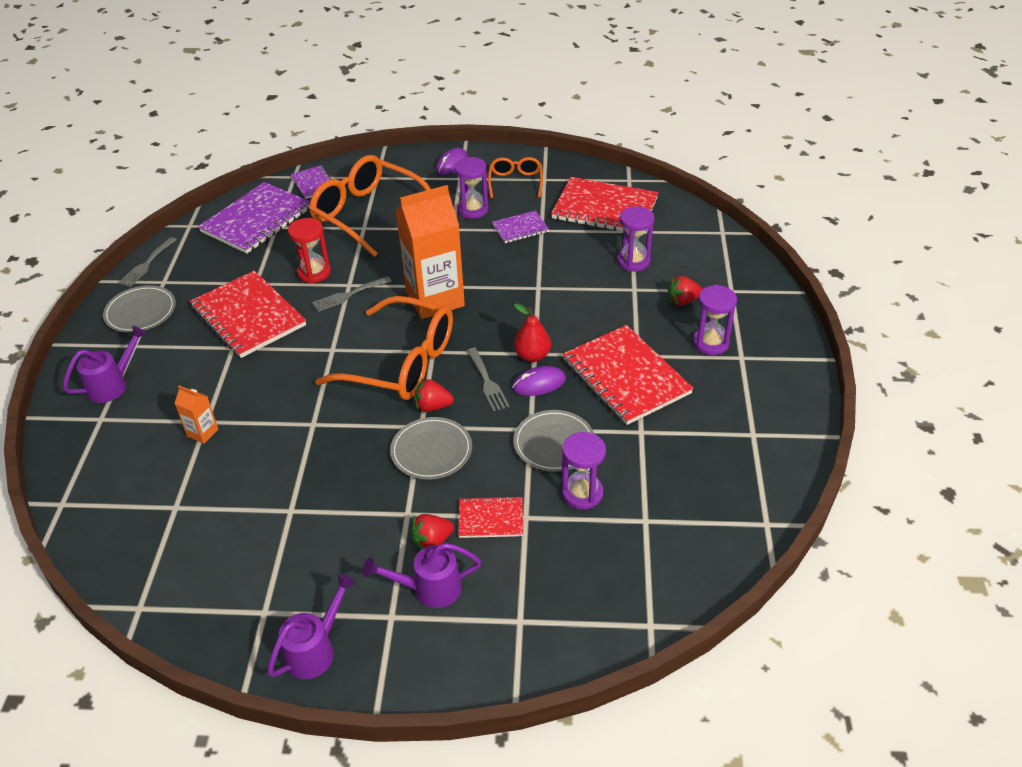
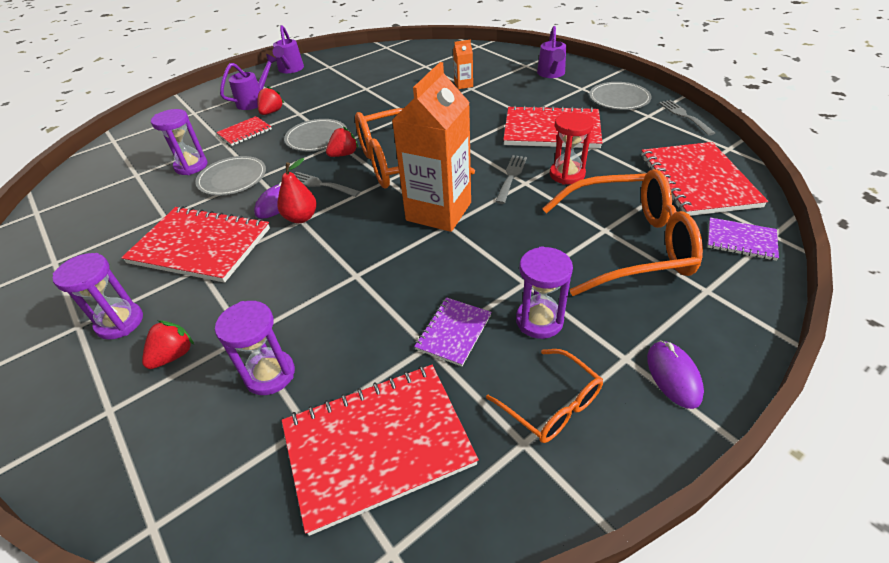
camera: 140 degrees right, 0 degrees up
(257, 220) = (697, 181): purple notebook -> red notebook

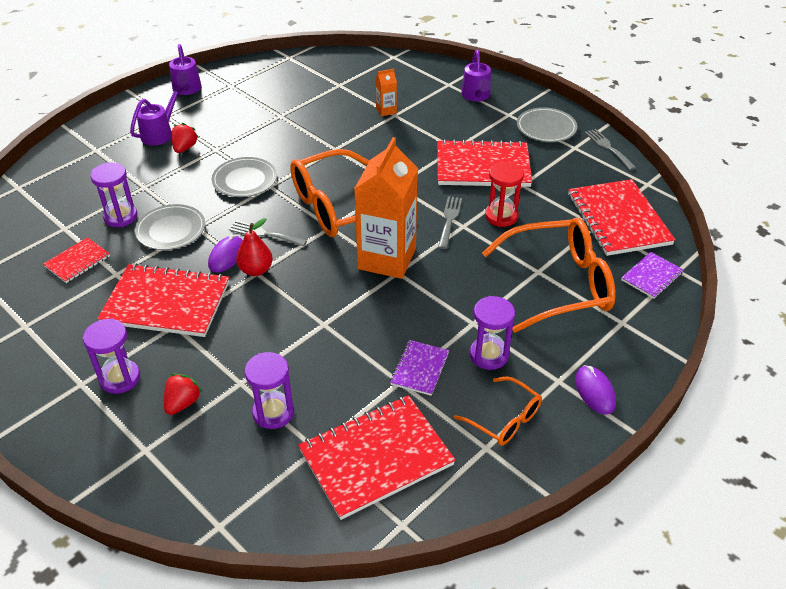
camera: 10 degrees left, 0 degrees up
(245, 132) = (164, 174): red notebook -> red notebook (77, 261)
(344, 154) = (279, 199): red strawberry -> none
(741, 240) = (651, 276): purple notebook -> purple notebook turned 60 degrees counterclockwise

